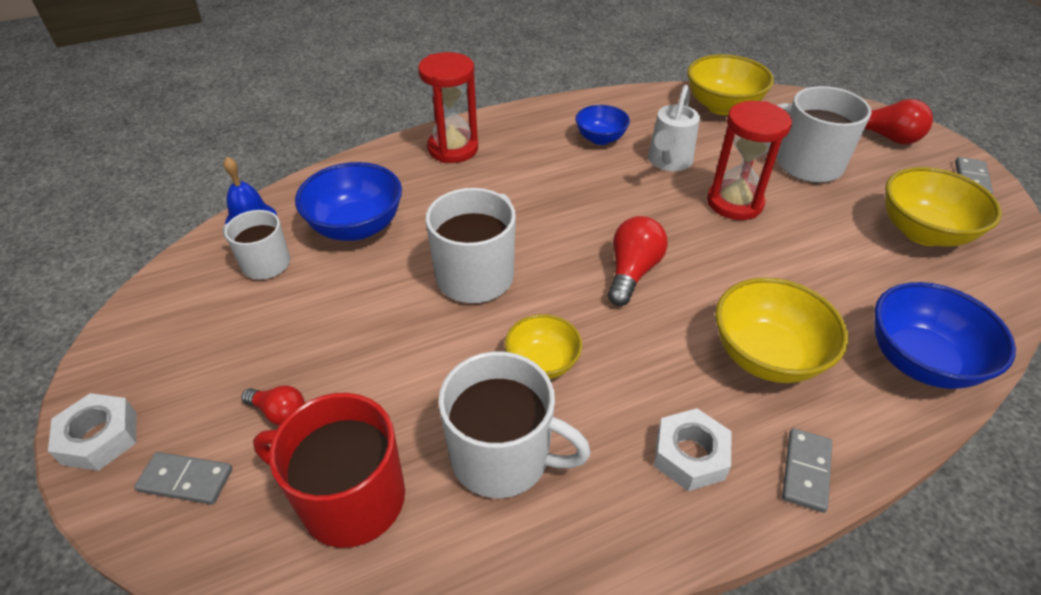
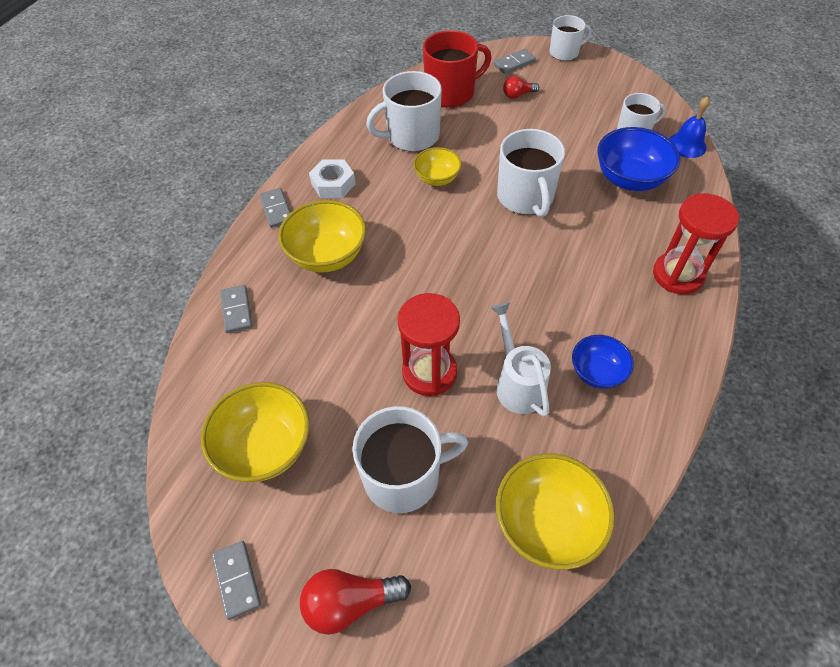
camera: 140 degrees right, 10 degrees up
(100, 438) = (564, 52): white nut -> white mug
(632, 272) = (445, 259): red light bulb -> none
(920, 361) = (236, 310): blue bowl -> grey domino

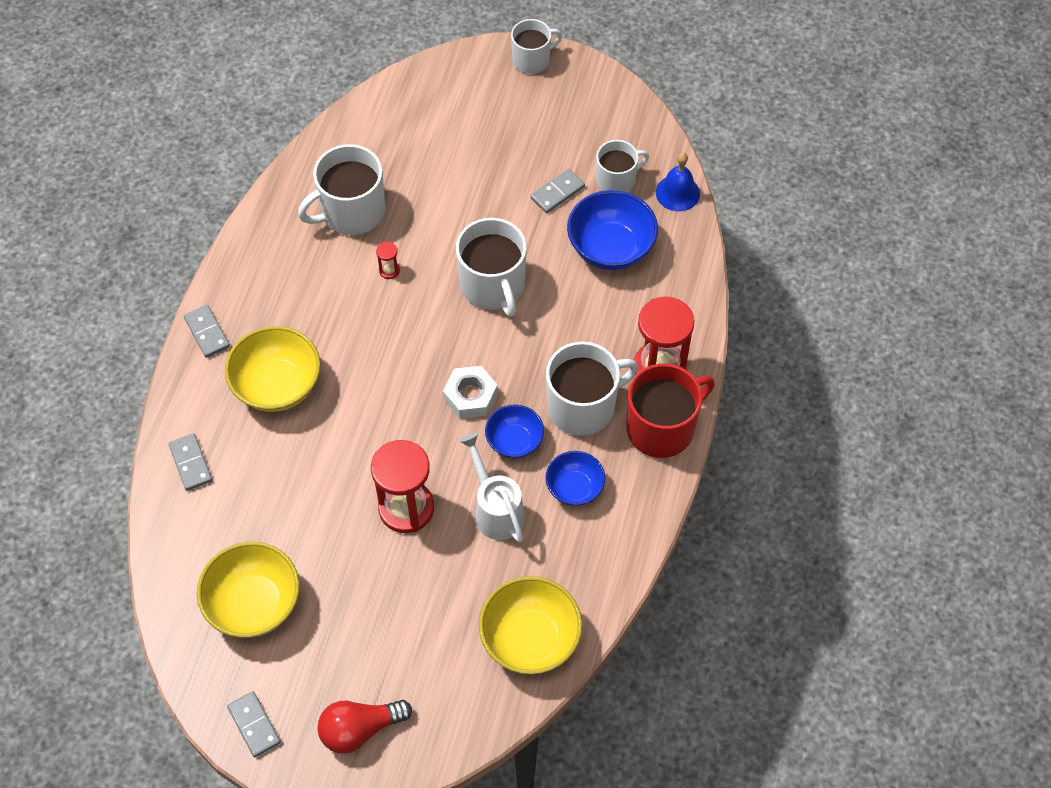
camera: 10 degrees left, 5 degrees up
(333, 184) = (267, 290): white nut -> white nut (470, 396)
(403, 476) = (393, 614): white mug -> white mug (583, 406)
(437, 178) = (389, 270): yellow bowl -> red hourglass
(451, 92) = (392, 139): red mug -> red mug (662, 427)
(514, 63) = (469, 83): grey domino -> grey domino (557, 192)
(517, 95) = (476, 135): red light bulb -> none
(539, 323) = (514, 441): none -> blue bowl

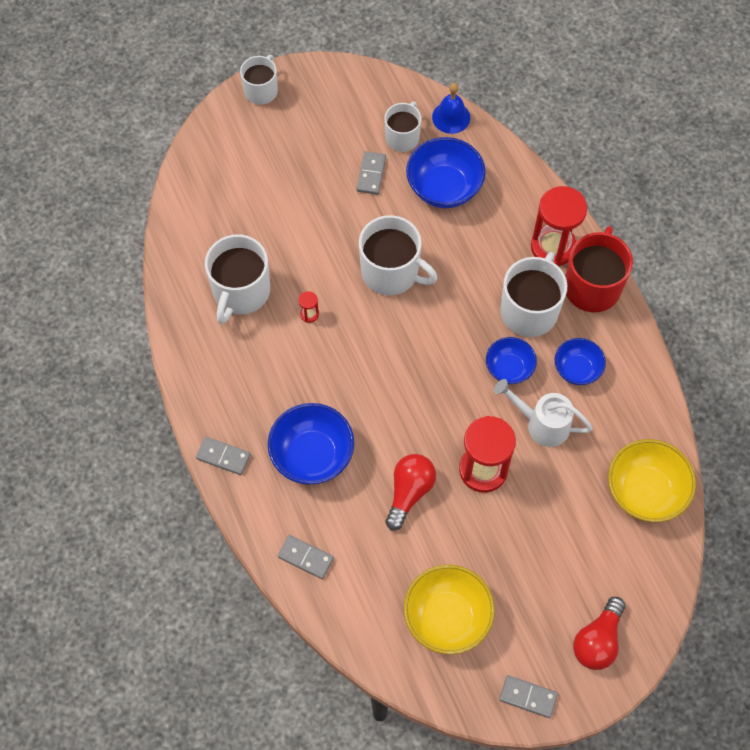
camera: 40 degrees left, 5 degrees up
(277, 386) = (312, 455): yellow bowl -> blue bowl
(326, 477) = (409, 492): none -> red light bulb
(470, 396) = (450, 360): white nut -> none

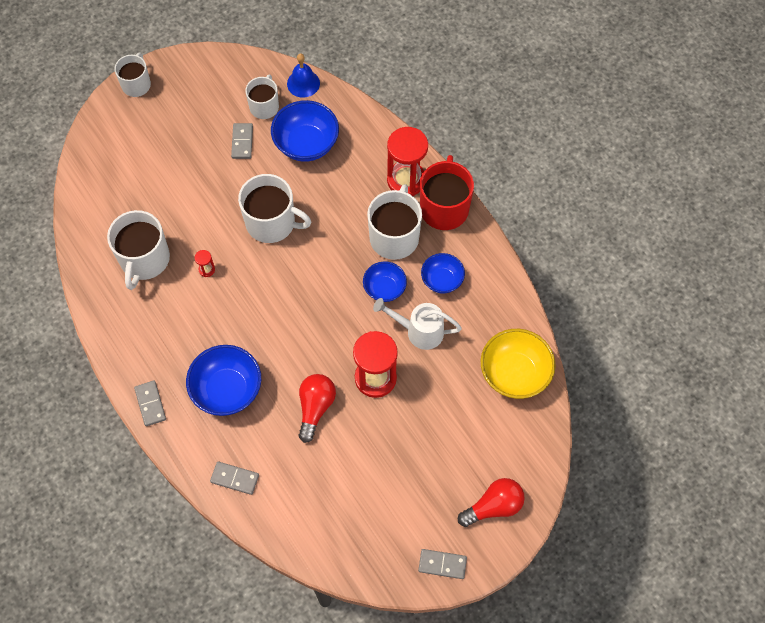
camera: 10 degrees left, 0 degrees up
(223, 457) = (150, 404): grey domino -> grey domino turned 60 degrees clockwise
(447, 617) = (363, 509): yellow bowl -> none
(597, 640) = (494, 506): red light bulb -> red light bulb turned 135 degrees counterclockwise

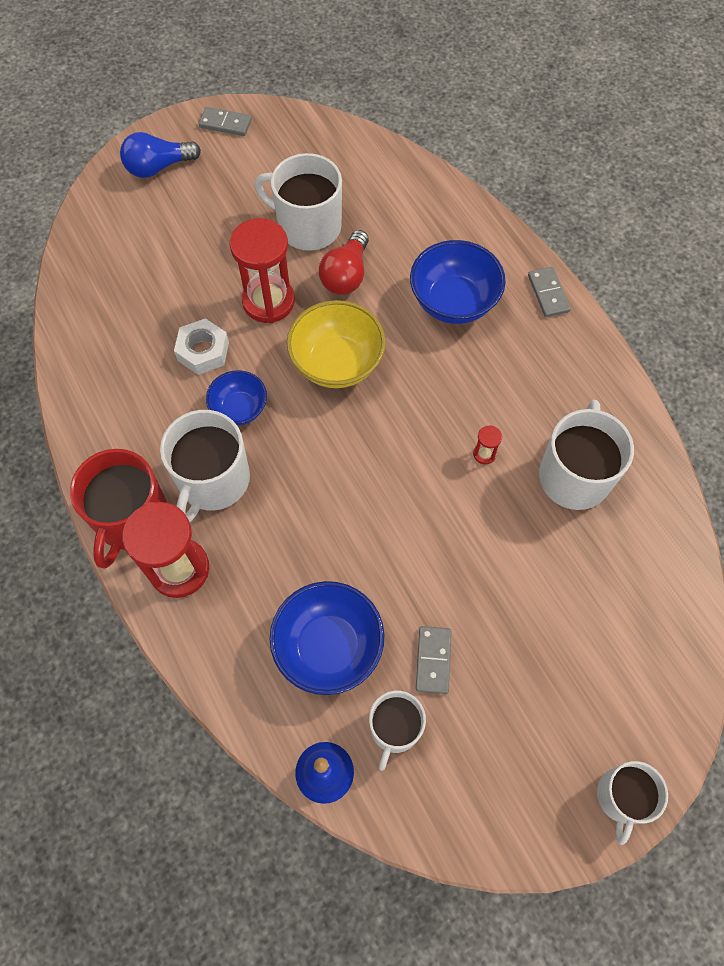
camera: 175 degrees left, 0 degrees up
(234, 478) = (444, 212): grey domino -> none
(272, 222) = (390, 516): white mug -> white mug (308, 226)
(419, 331) = (203, 351): white watering can -> white nut
(442, 280) = (159, 414): blue bowl -> none
(494, 506) = (158, 167): red light bulb -> blue light bulb
(514, 374) = (96, 294): yellow bowl -> yellow bowl (337, 363)

